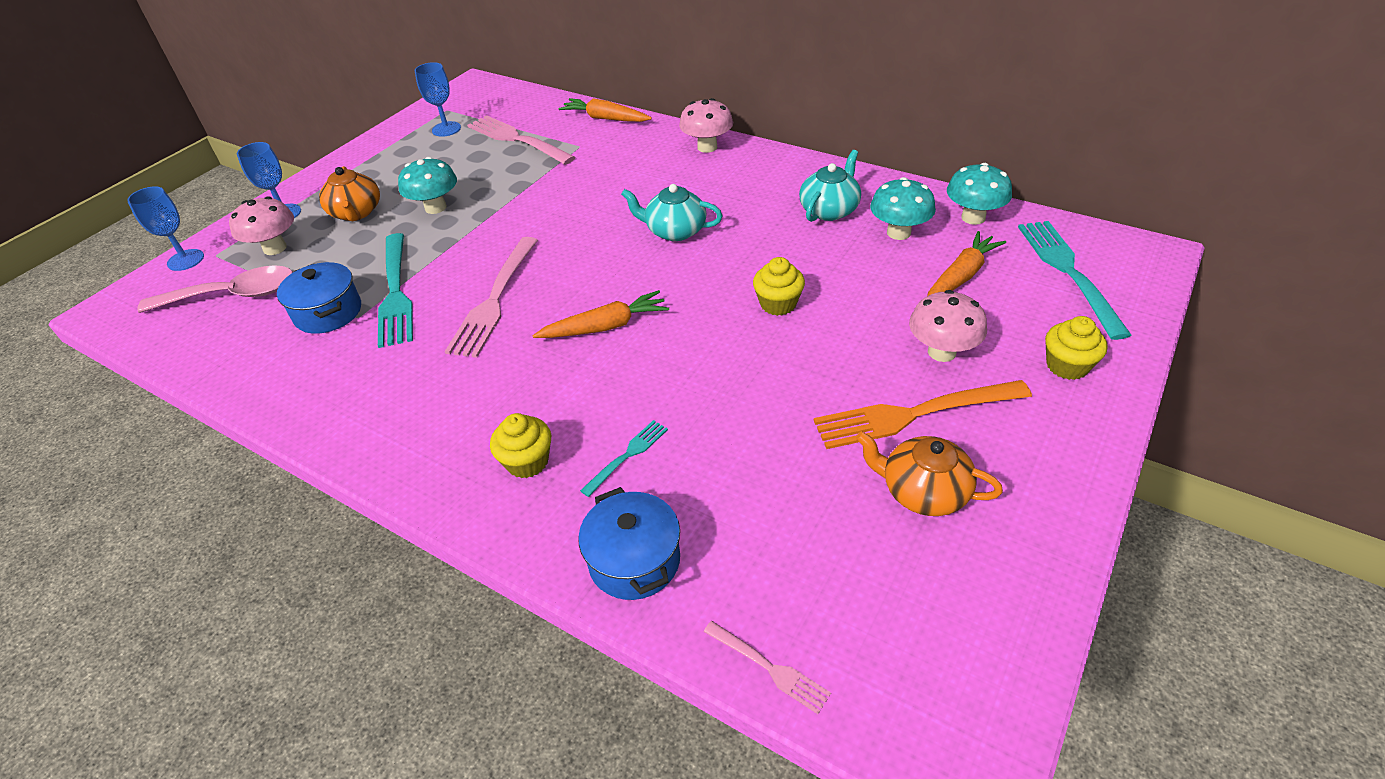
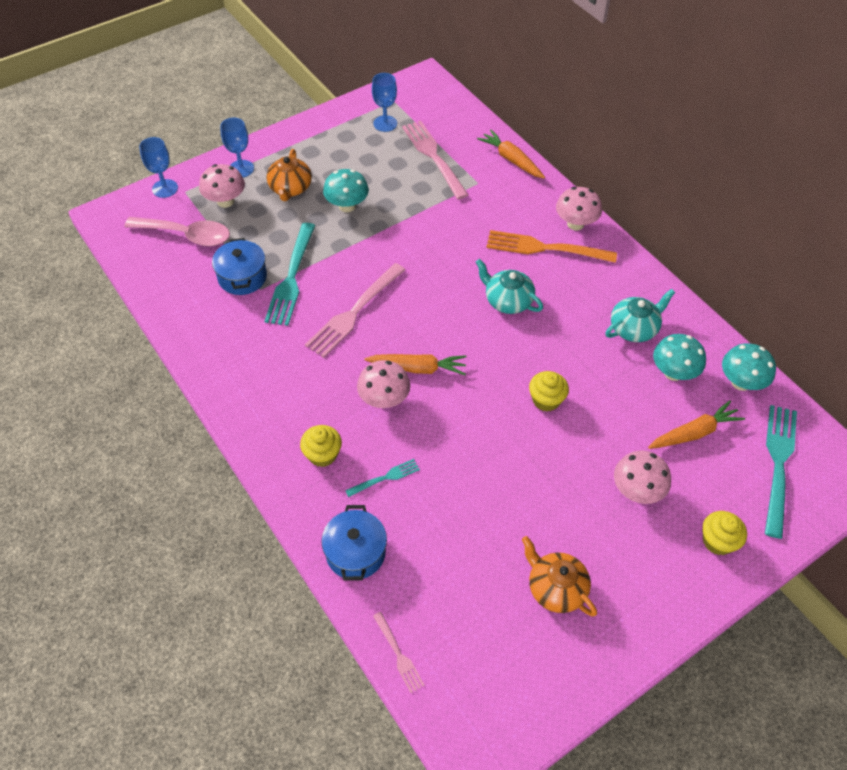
camera: 20 degrees right, 10 degrees up
(579, 372) = (384, 399): none -> pink mushroom
(914, 414) = (586, 530): orange fork -> orange fork (545, 248)

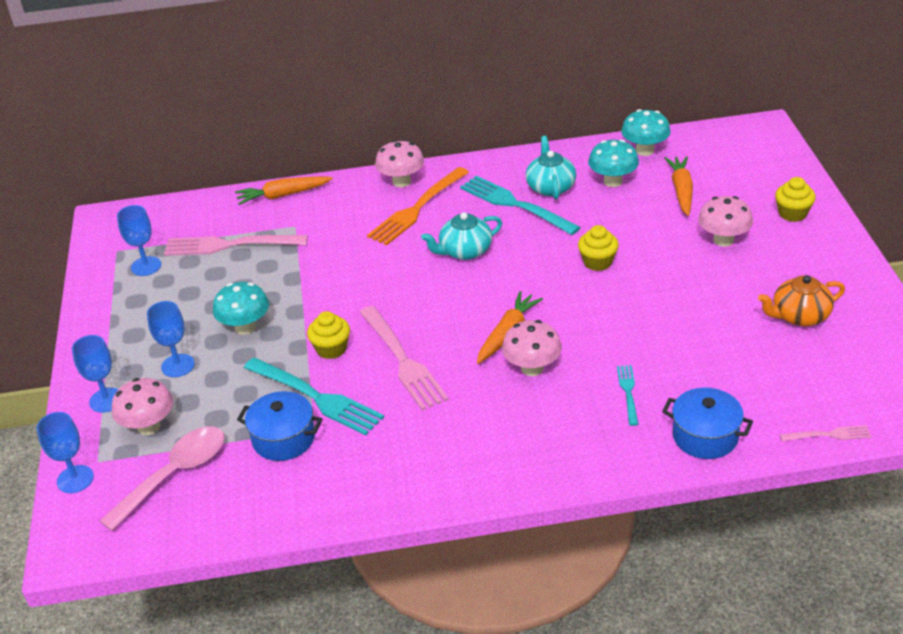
camera: 60 degrees left, 15 degrees down
(290, 188) = (178, 365): orange teapot -> blue goblet
(322, 454) = (575, 431): yellow cupcake -> yellow cupcake (331, 349)
(778, 464) = (735, 159): turquoise fork -> turquoise fork (515, 205)

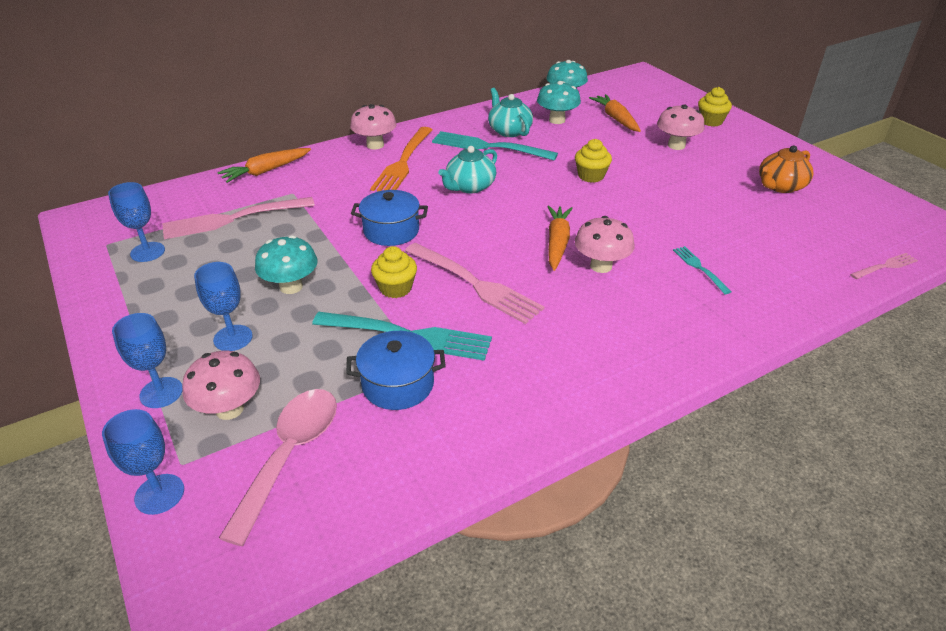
camera: 25 degrees left, 0 degrees up
(705, 436) = (793, 289): blue pot -> blue pot (391, 231)

